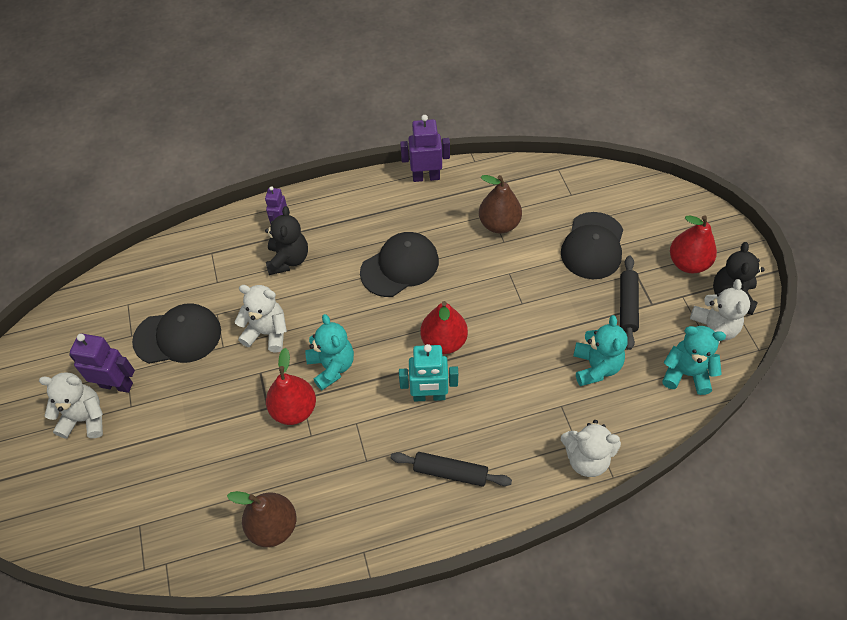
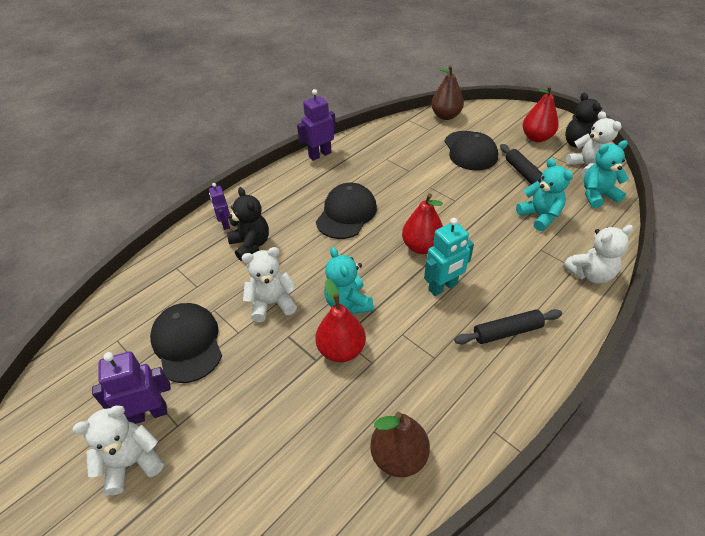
camera: 30 degrees left, 10 degrees down
(178, 336) = (187, 343): black cap -> black cap turned 75 degrees counterclockwise
(332, 367) = (348, 303): turquoise teddy bear -> turquoise teddy bear turned 150 degrees counterclockwise
(499, 224) = (397, 162): brown pear -> brown pear (445, 116)

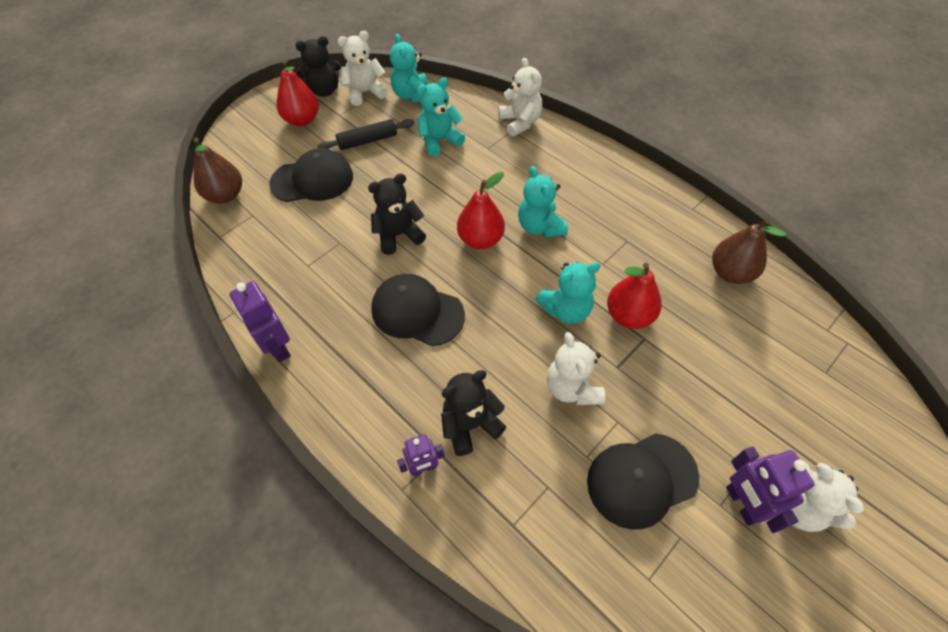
camera: 90 degrees left, 10 degrees up
(420, 199) = (398, 235): none -> black teddy bear
(443, 287) = (540, 226): turquoise robot -> turquoise teddy bear
(507, 332) = (592, 187): black rolling pin -> none

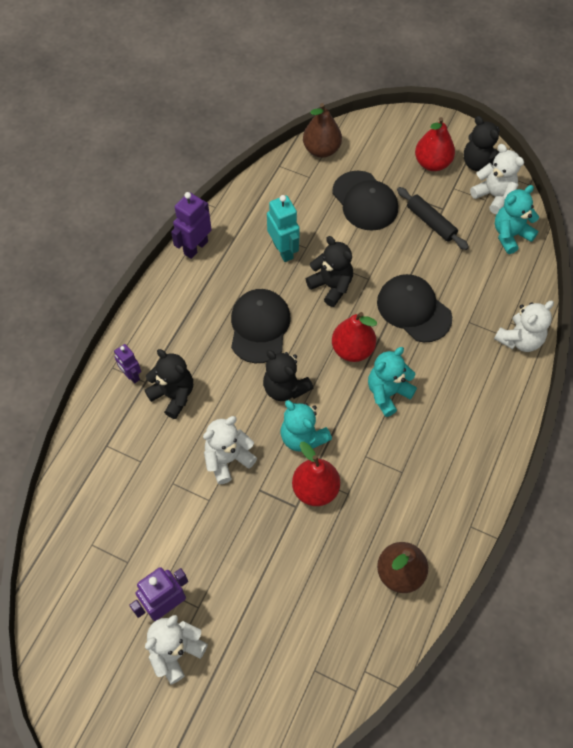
camera: 70 degrees right, 5 degrees up
(331, 263) = (283, 250): none -> turquoise robot
(439, 140) = (459, 279): turquoise teddy bear -> none
(502, 309) = (285, 388): none -> black teddy bear
(641, 479) = (165, 526): black cap -> black cap (413, 309)

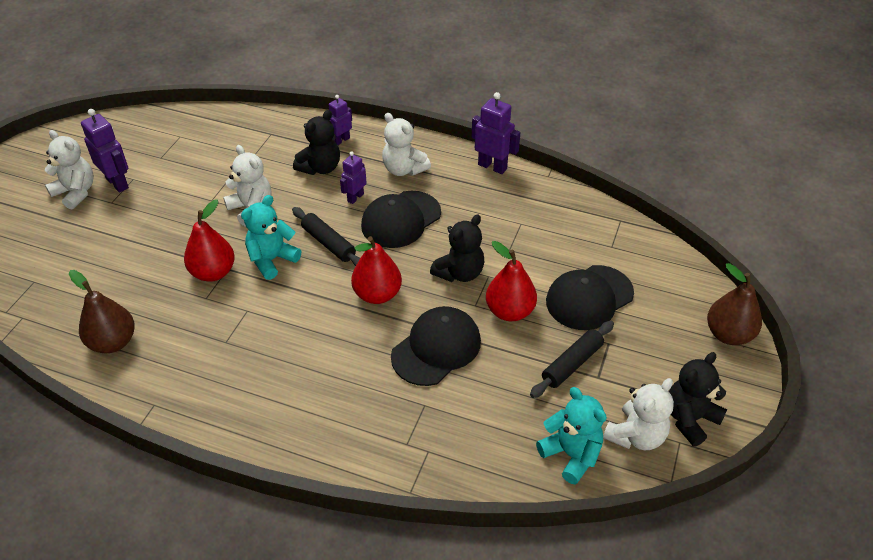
camera: 85 degrees right, 15 degrees down
(223, 364) = (355, 197): none -> purple robot
(259, 327) = (401, 219): black cap -> black cap turned 135 degrees clockwise
(283, 250) = (501, 231): turquoise robot -> none
(285, 388) = (328, 243): black teddy bear -> black rolling pin
(321, 150) = (656, 255): brown pear -> brown pear (728, 334)
(387, 393) = (322, 327): turquoise teddy bear -> none
(432, 163) = (672, 364): red pear -> red pear (509, 311)
(519, 340) = (401, 461): white teddy bear -> white teddy bear (404, 169)

